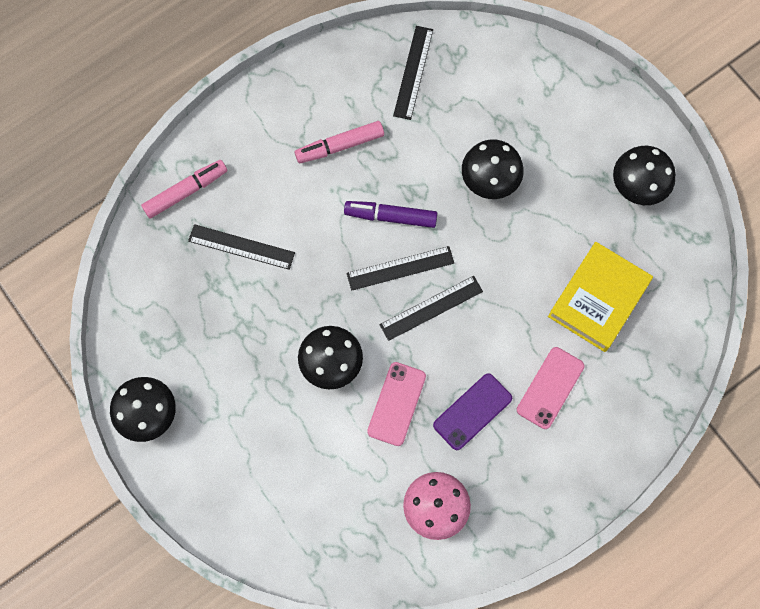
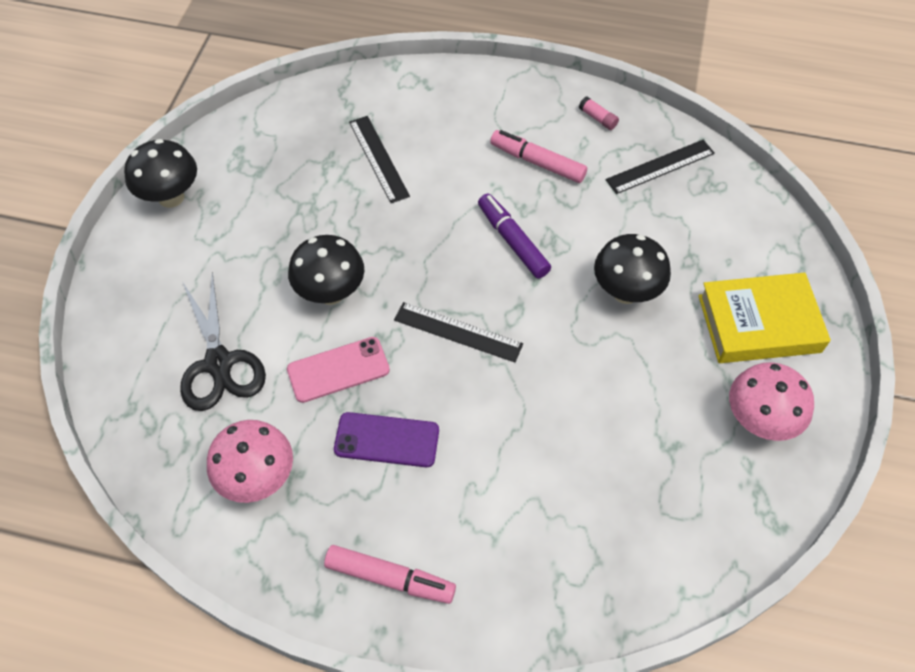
camera: 50 degrees right, 15 degrees down
(186, 191) = (390, 93): pink marker -> pink marker (390, 578)
(327, 476) = (219, 363): none -> black scissors
(337, 74) = (598, 118): none -> pink glue stick
(400, 268) = (472, 281): black ruler -> none
(550, 388) = (474, 493): pink phone -> none
(598, 299) = (608, 470): yellow book -> yellow book (759, 323)
(637, 188) = (758, 421): black mushroom -> pink mushroom

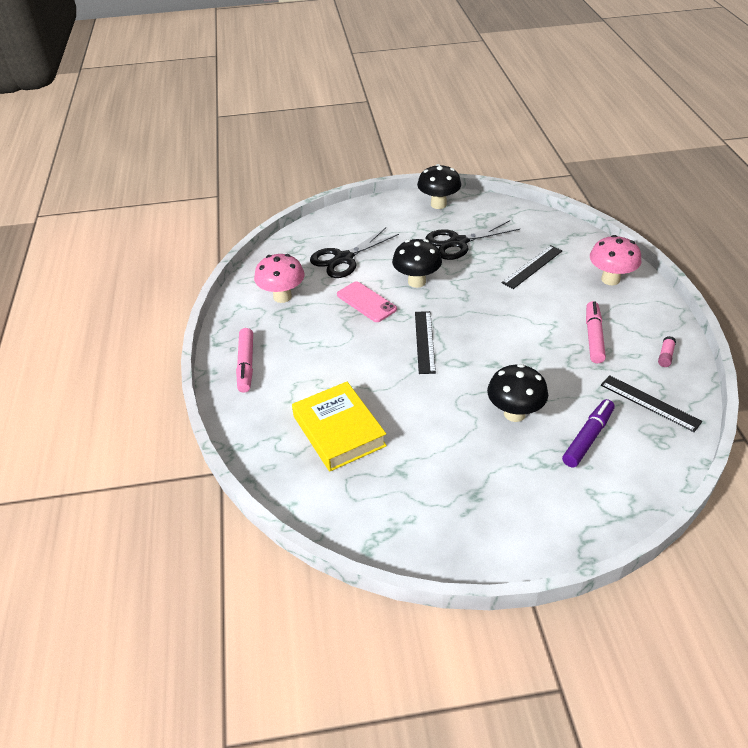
camera: 70 degrees right, 15 degrees down
(276, 212) = (458, 242): none -> black scissors
(387, 440) = (331, 336): purple phone -> none
(512, 241) = (514, 345): purple marker -> purple marker (588, 438)
(758, 421) = (451, 518): pink mushroom -> pink mushroom (610, 279)
(759, 323) = (541, 499): yellow book -> yellow book (339, 431)

